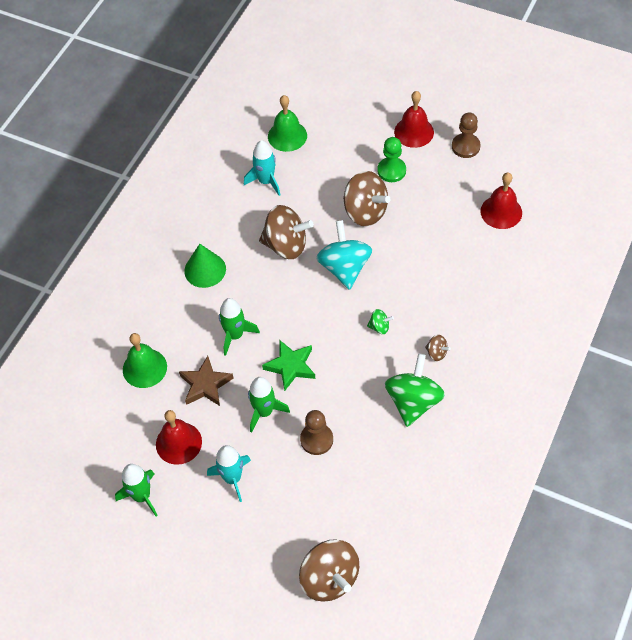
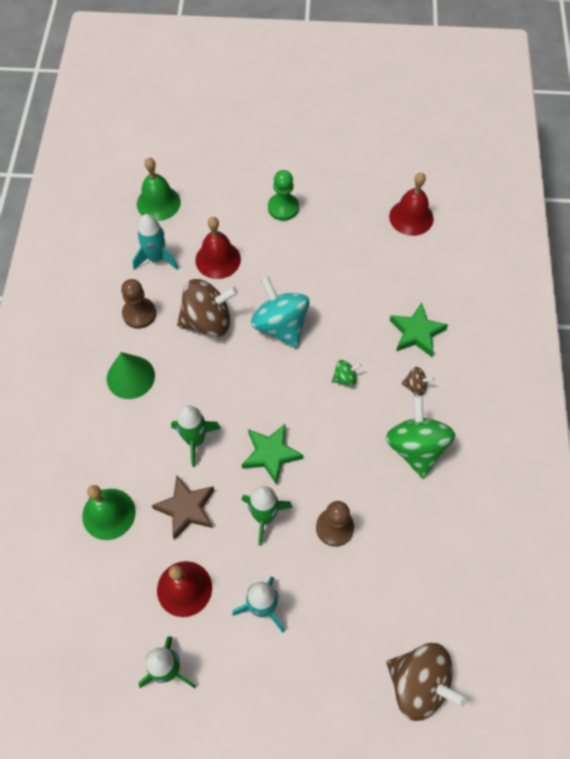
camera: 25 degrees left, 5 degrees up
(365, 212) = (275, 259): brown spinning top -> none
(414, 132) = (288, 161): red bell -> red bell (218, 259)
(458, 310) = (416, 333): none -> green star
(465, 146) = (346, 161): brown pawn -> brown pawn (139, 314)

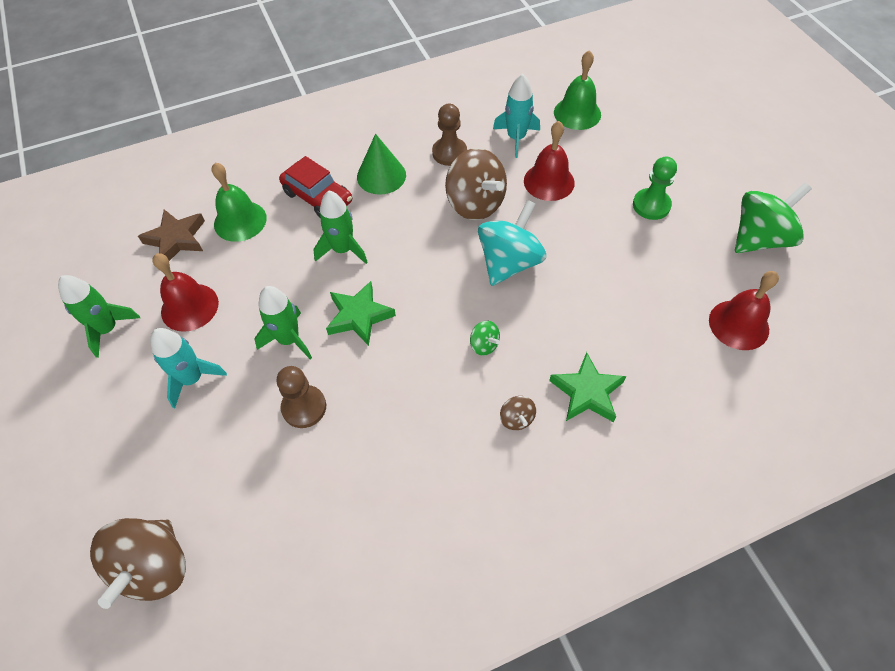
camera: 65 degrees right, 5 degrees down
(122, 437) = (318, 197): none -> red car
(186, 508) = (269, 273): brown star -> brown star (176, 239)
(416, 447) = (438, 450): green spinning top -> green spinning top (759, 238)

